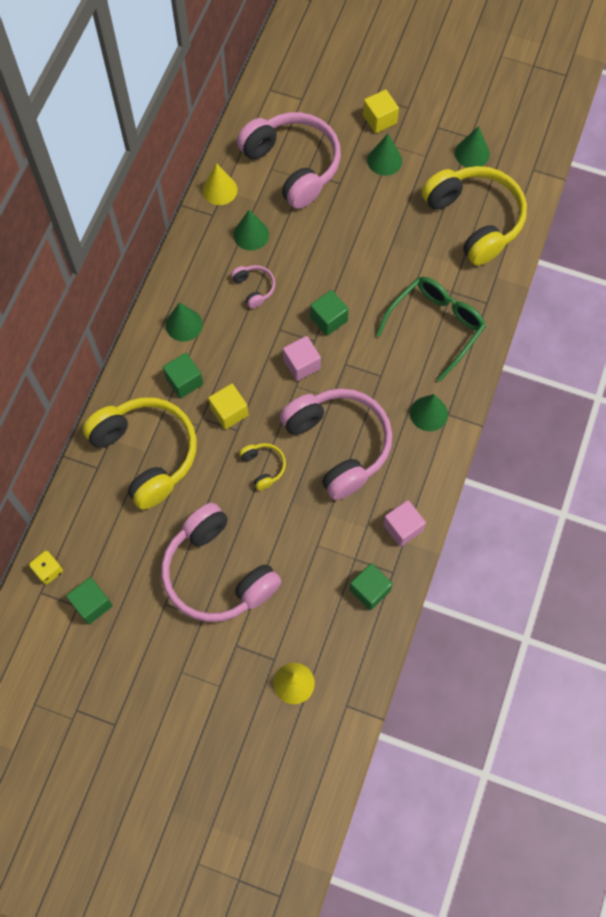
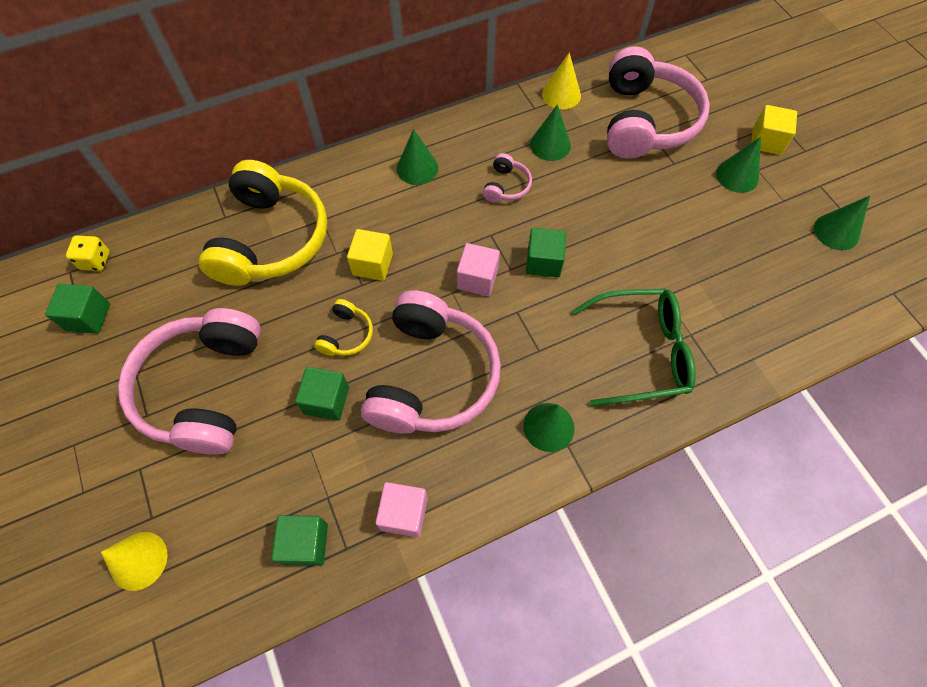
camera: 45 degrees right, 5 degrees down
(184, 381) = (366, 210): green cube -> green cube (326, 400)
(474, 220) = (781, 290): yellow headphones -> none

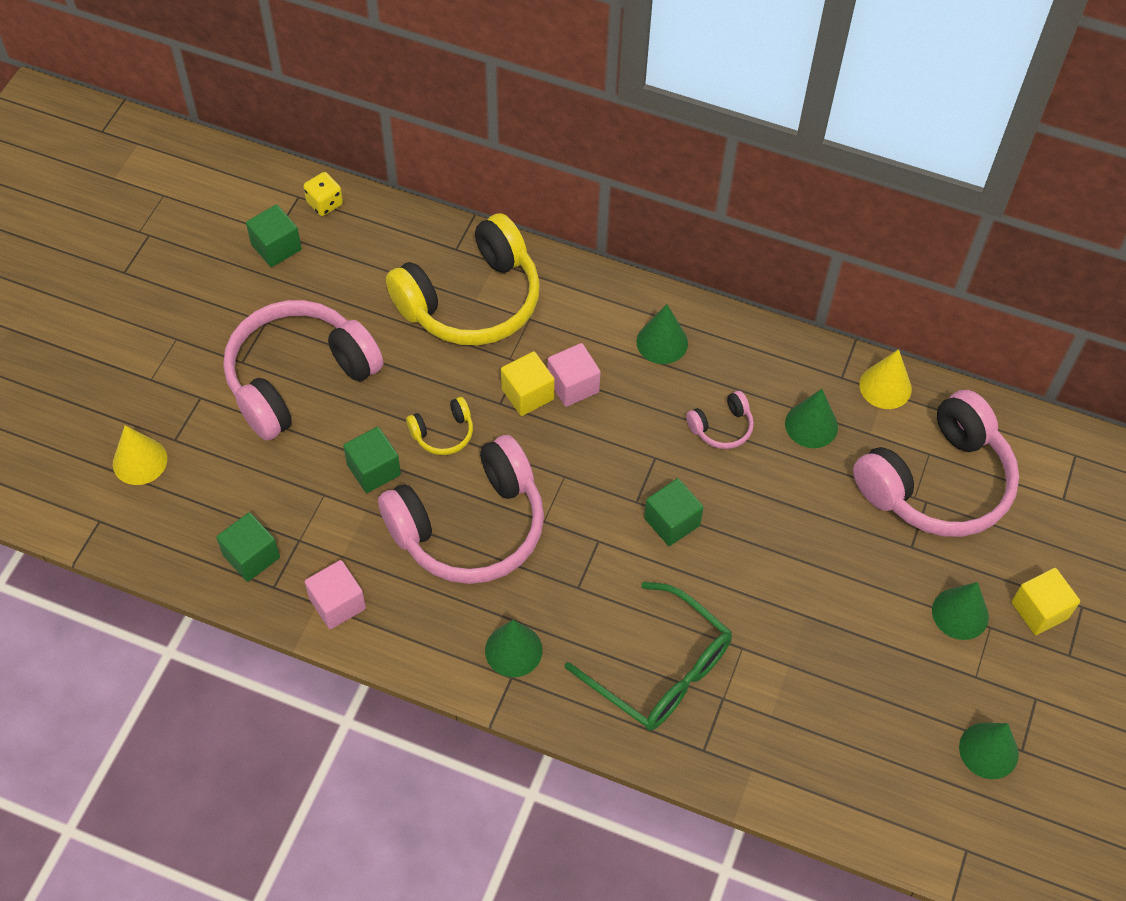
camera: 45 degrees right, 5 degrees down
(477, 279) = (598, 484): pink cube -> pink cube (573, 385)

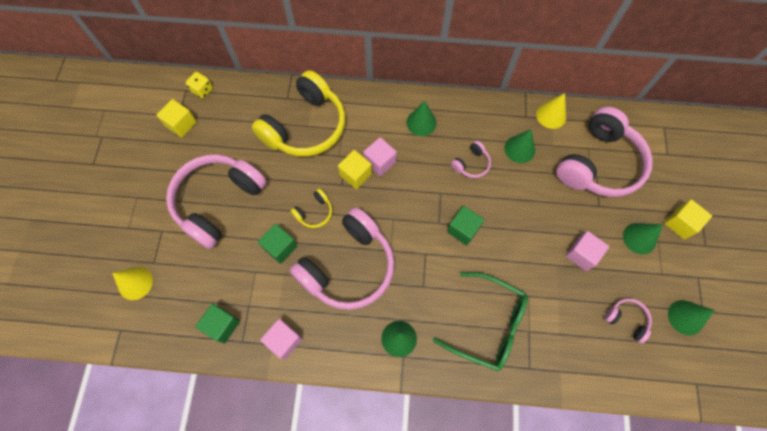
camera: 15 degrees left, 10 degrees up
(276, 247) = (181, 124): green cube -> yellow cube
(853, 611) = (581, 254): none -> pink cube
(888, 726) = (626, 320): none -> pink headphones

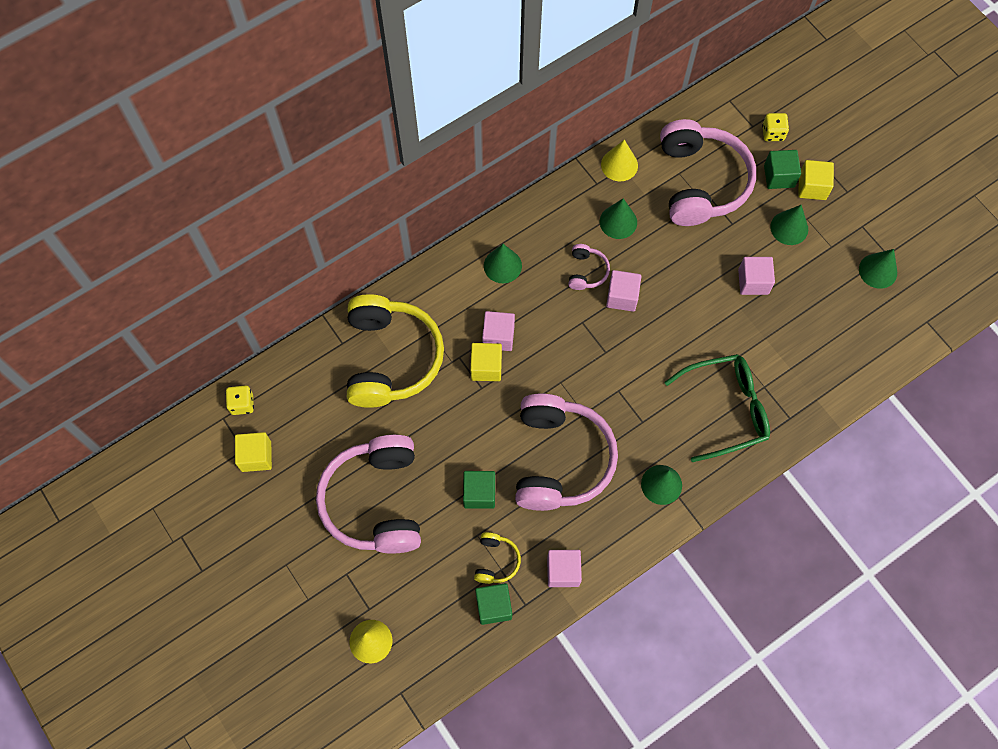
camera: 40 degrees left, 0 degrees up
(314, 212) = (480, 435): yellow headphones -> yellow headphones (496, 561)
(463, 229) = (632, 341): green cube -> green cube (779, 176)
(481, 197) = (622, 297): none -> pink cube
(626, 320) = (834, 311): pink headphones -> none
(679, 168) = (773, 133): none -> yellow dice

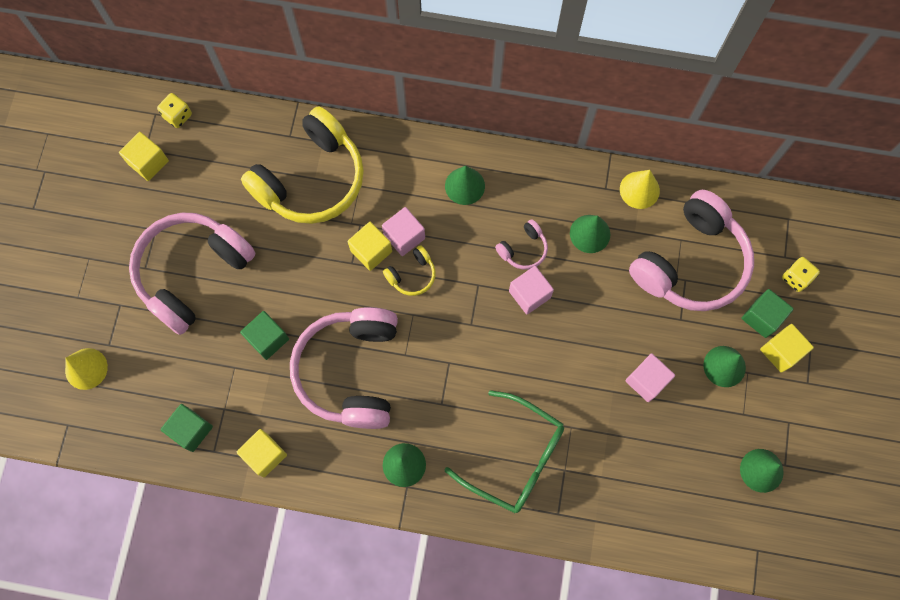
camera: 45 degrees right, 5 degrees up
(496, 561) = (227, 399): yellow headphones -> yellow headphones (412, 275)
(560, 459) = (351, 371): pink headphones -> pink headphones turned 135 degrees clockwise
(563, 571) = (265, 455): pink cube -> yellow cube

